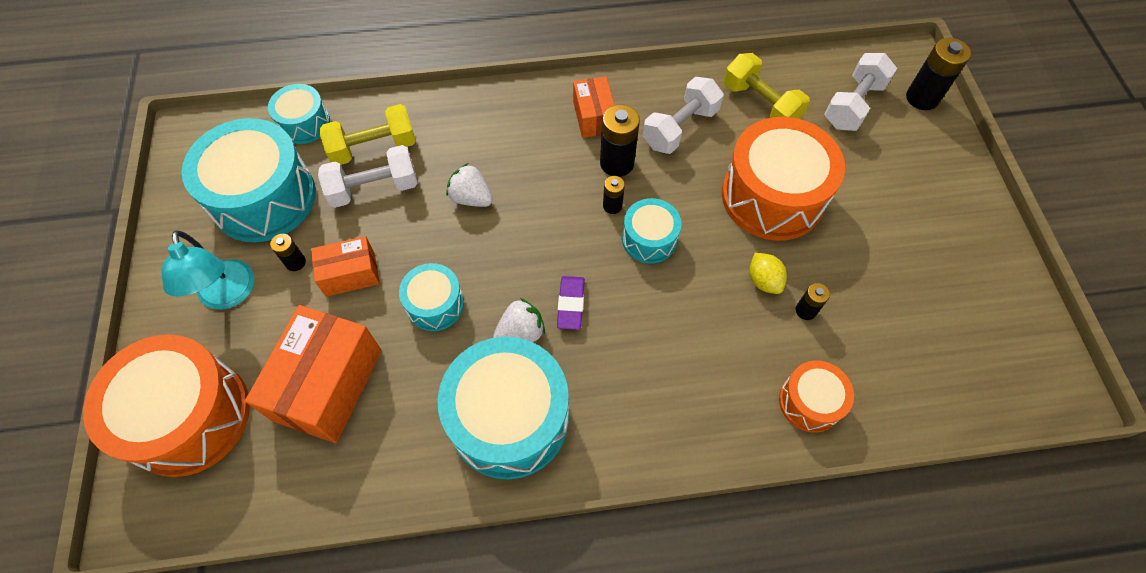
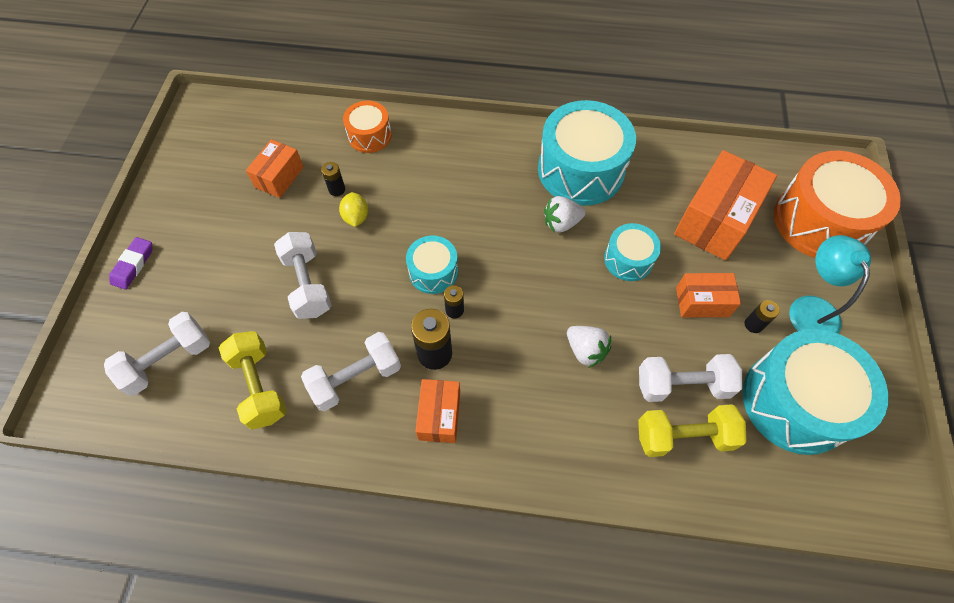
camera: 165 degrees left, 0 degrees up
(304, 123) = (765, 492): turquoise drum -> none
(571, 304) = (516, 234): purple eraser -> purple eraser (133, 265)
(772, 196) = (307, 284): orange drum -> white dumbbell
(883, 310) = (279, 177): none -> orange box
(922, 98) = (95, 351): black battery -> none

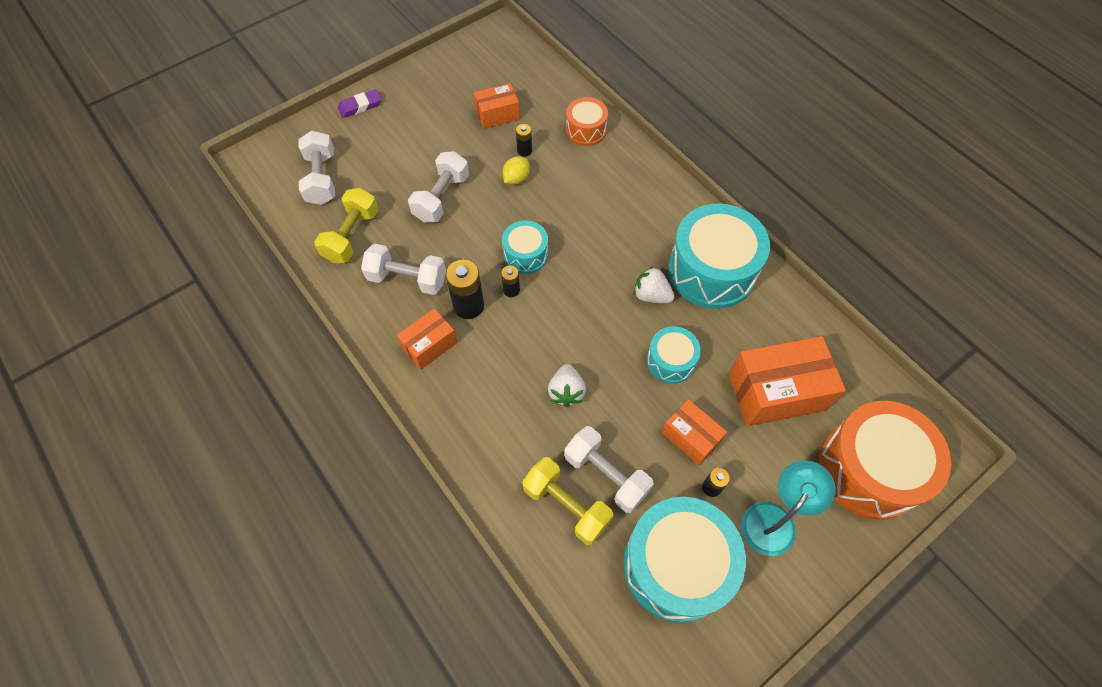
camera: 45 degrees right, 0 degrees up
(168, 360) = (322, 179): white dumbbell -> white dumbbell turned 75 degrees clockwise

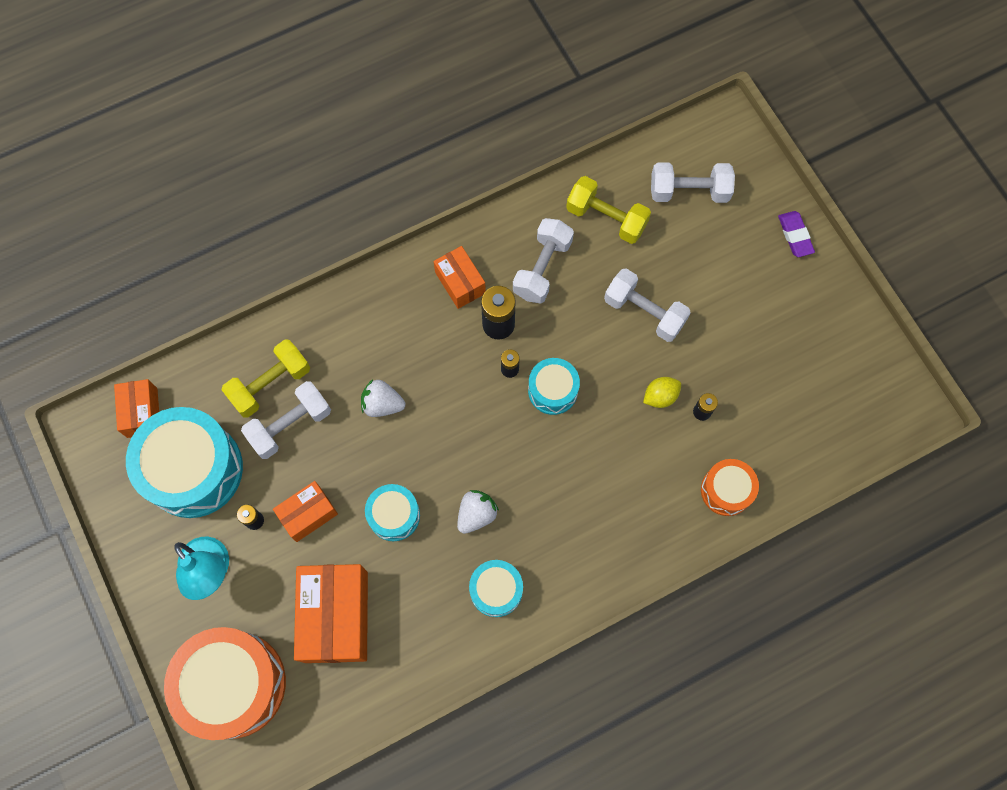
camera: 100 degrees right, 10 degrees up
(497, 115) = (763, 389): orange box -> orange box (142, 412)
(516, 179) = (660, 396): yellow lemon -> yellow lemon turned 75 degrees counterclockwise
(711, 270) = (496, 590): turquoise drum -> turquoise drum, size x0.52

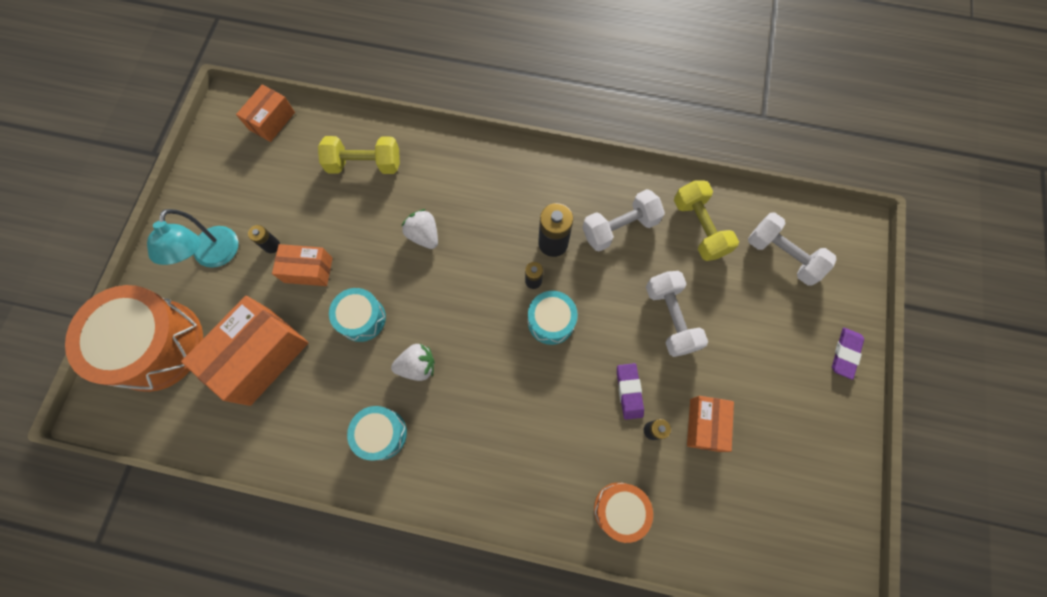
camera: 40 degrees right, 0 degrees up
(194, 469) = (267, 181): turquoise drum -> none
(290, 425) = (352, 201): white dumbbell -> none
(460, 283) = (551, 194): orange box -> orange box (705, 425)
(660, 396) = (629, 391): yellow lemon -> purple eraser

